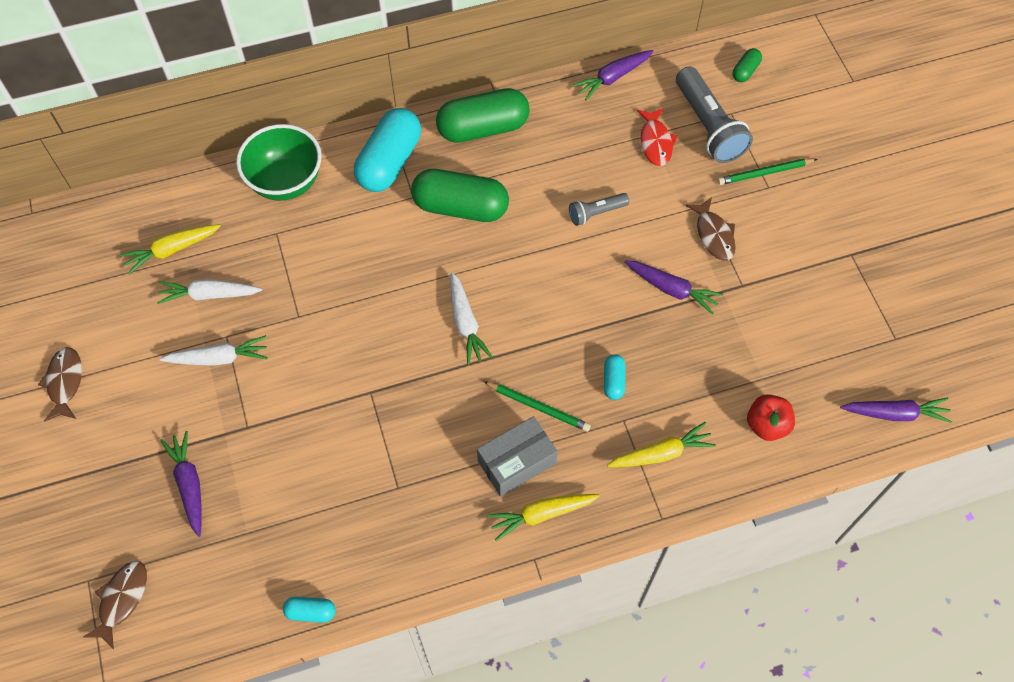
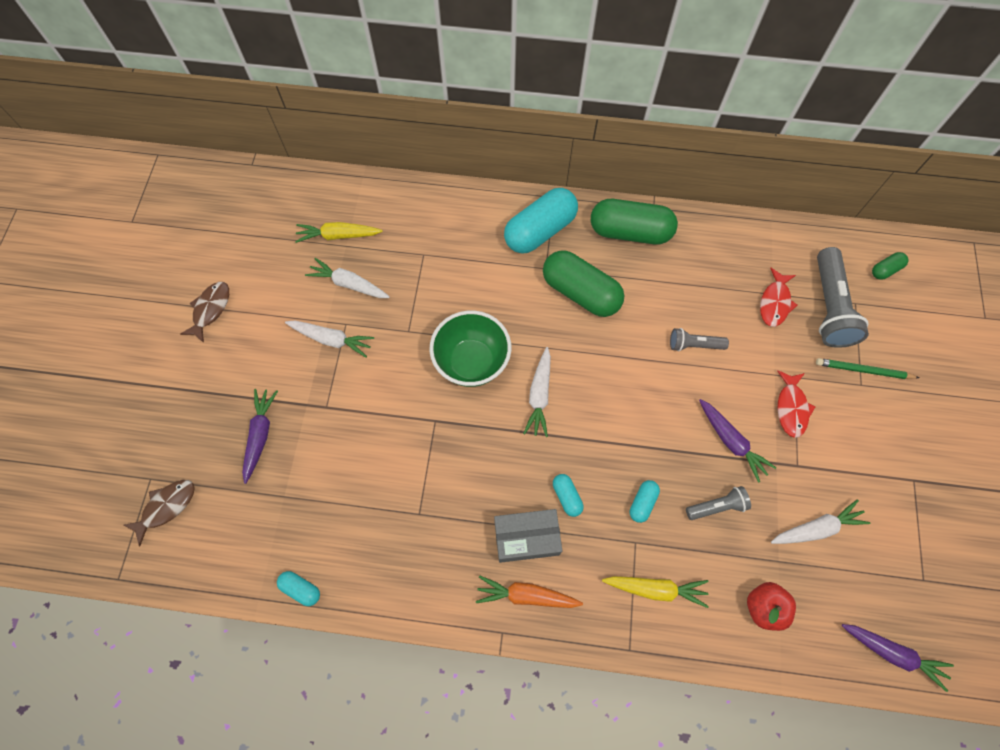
camera: 25 degrees right, 5 degrees up
(286, 182) = (450, 215): green bowl -> green bowl (472, 362)
(538, 407) = (567, 497): green pencil -> turquoise capsule
(541, 514) = (526, 595): yellow carrot -> orange carrot
(613, 78) = (761, 231): purple carrot -> none
(684, 354) = (717, 506): none -> grey flashlight
(714, 235) = (791, 408): brown fish -> red fish
(783, 334) = (816, 528): none -> white carrot

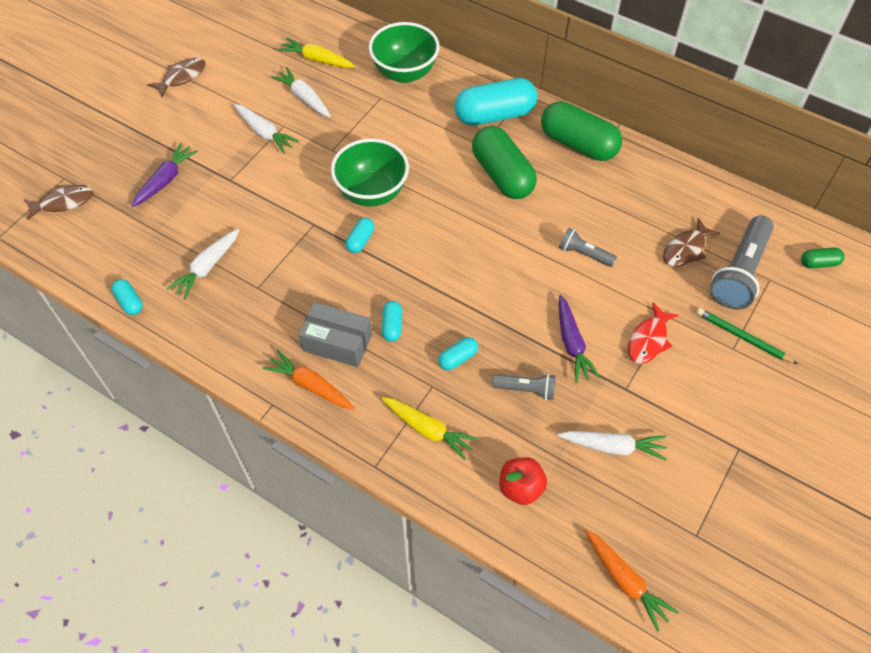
camera: 25 degrees right, 10 degrees down
(432, 217) = (405, 73): none -> green bowl
(489, 419) = (360, 240): none -> turquoise capsule
(539, 395) = (416, 240): white carrot -> white carrot (207, 267)
(775, 302) = (686, 249): red fish -> brown fish
(892, 653) = (625, 581): purple carrot -> orange carrot

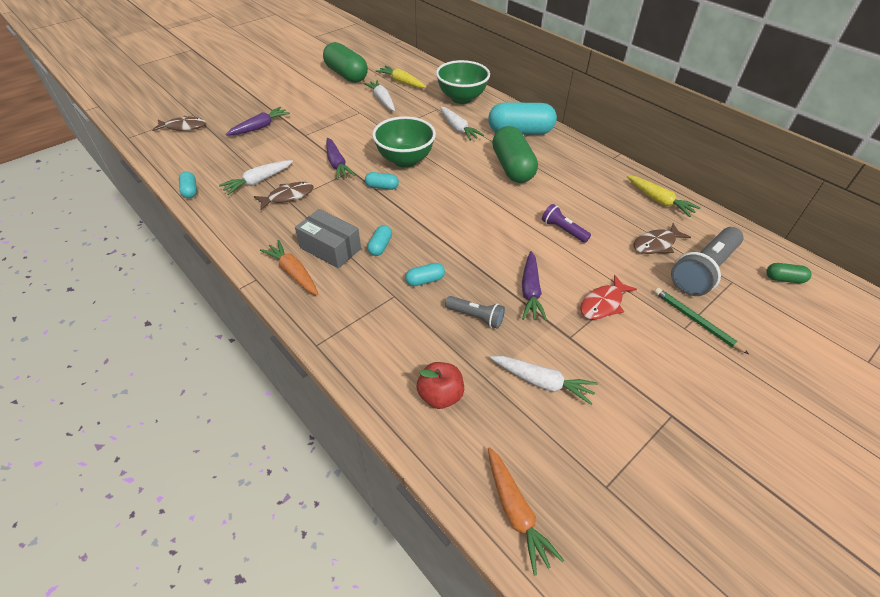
camera: 15 degrees right, 10 degrees down
(182, 77) = (304, 77): brown fish -> brown fish (288, 196)
(264, 133) = (344, 114): white carrot -> white carrot (458, 128)
(292, 218) = (337, 164): none -> purple carrot
(360, 240) = (382, 187): turquoise capsule -> turquoise capsule turned 60 degrees clockwise
(428, 429) = (375, 327): yellow carrot -> yellow carrot (659, 201)
(578, 144) = (581, 159): green capsule -> green capsule (346, 75)
(584, 254) = (563, 230): grey flashlight -> purple flashlight

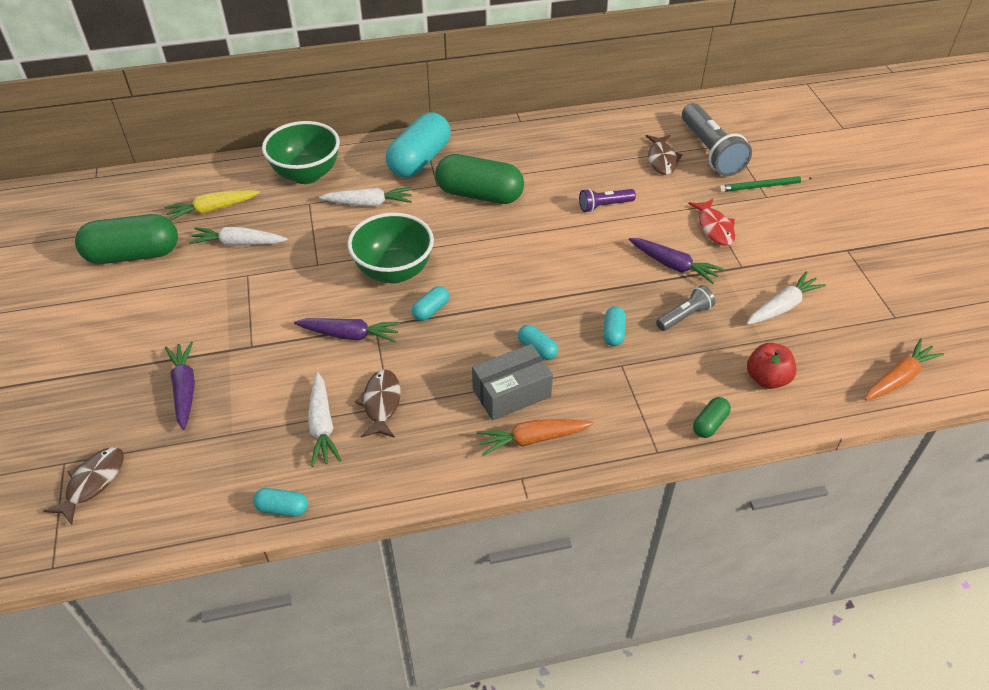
camera: 60 degrees left, 0 degrees up
(516, 511) = (898, 378): orange carrot -> orange carrot turned 45 degrees counterclockwise
(659, 201) = (606, 127): yellow carrot -> none
(784, 279) = (744, 116): green capsule -> green capsule (709, 424)

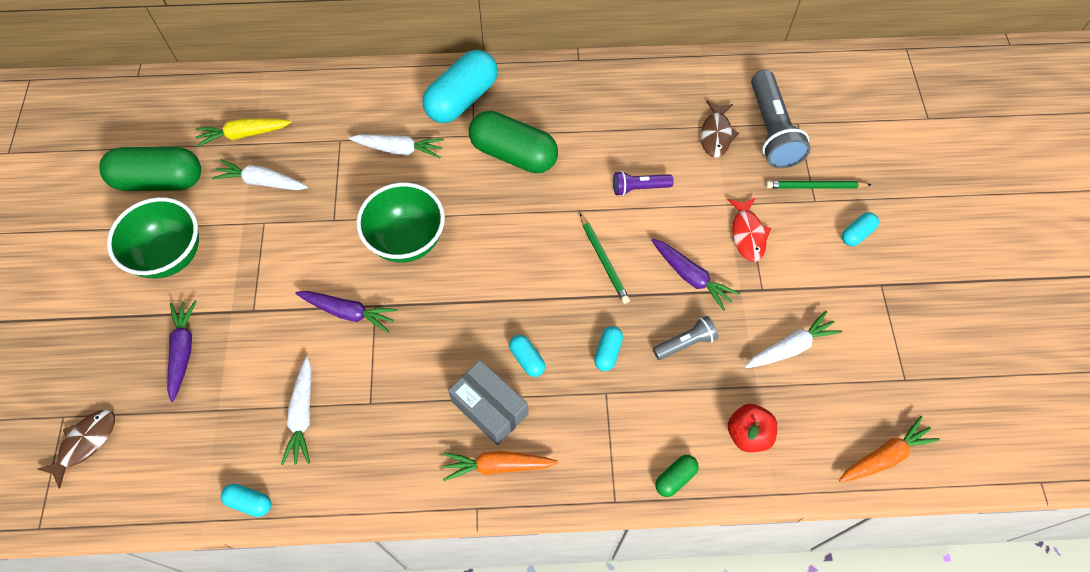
camera: 10 degrees right, 15 degrees up
(306, 174) = (344, 102): green bowl -> green bowl (170, 256)
(381, 403) = (362, 399): brown fish -> none
(431, 310) = (433, 294): turquoise capsule -> turquoise capsule (857, 234)
(511, 393) = (490, 408): grey box -> grey box turned 60 degrees clockwise
(587, 263) = (603, 260): none -> green pencil

